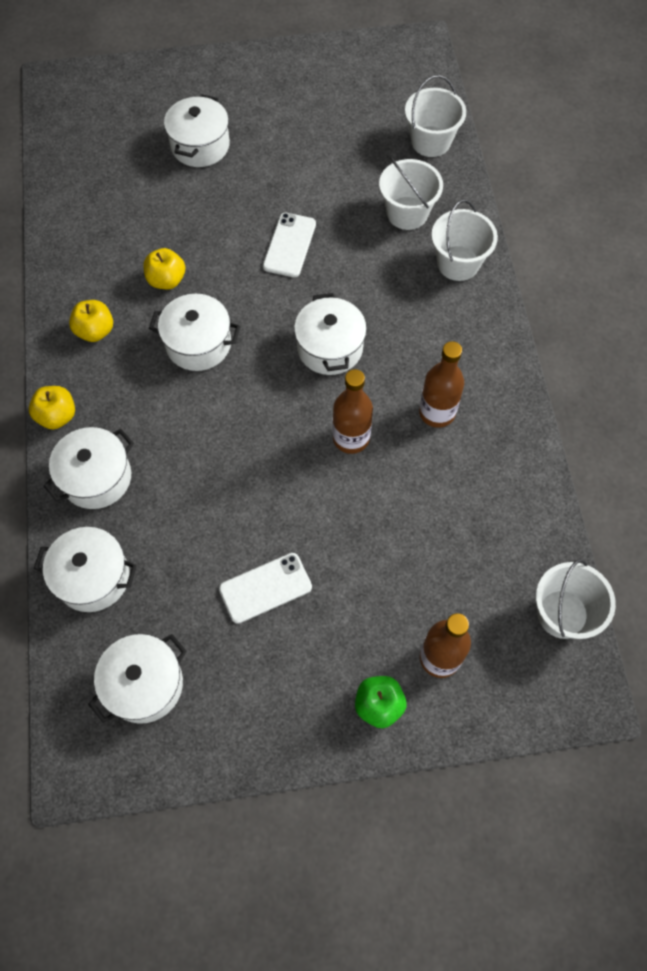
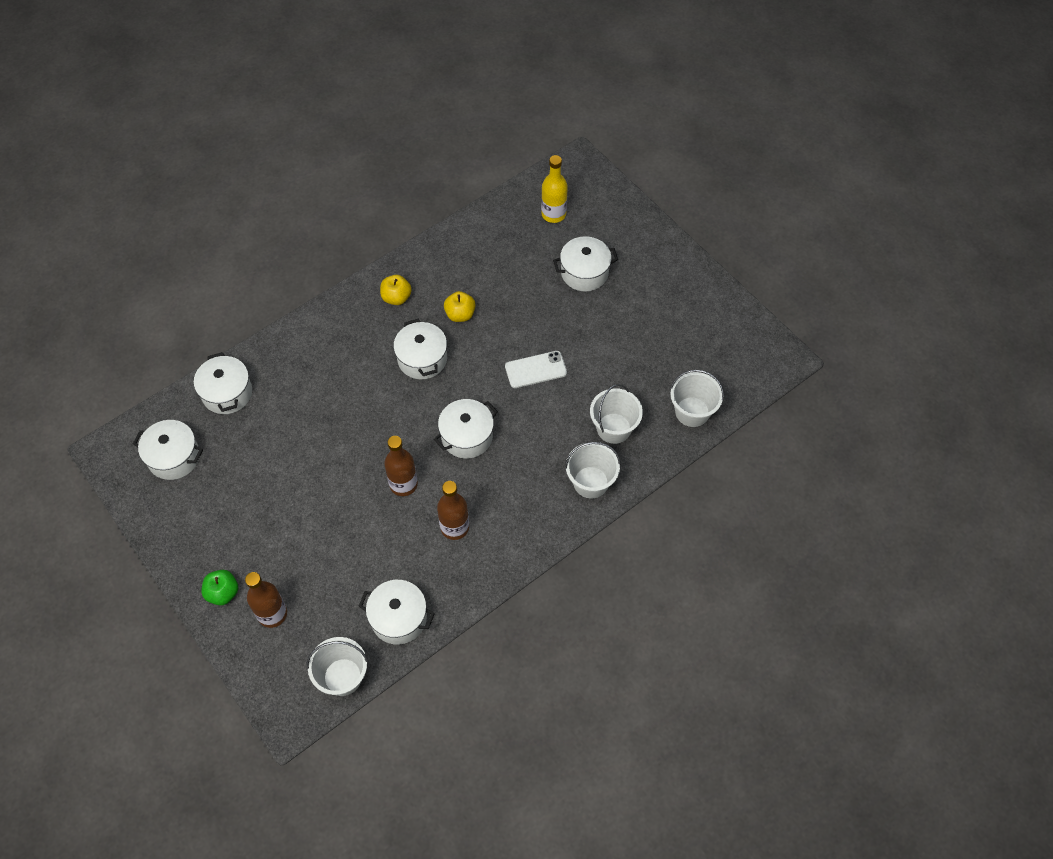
camera: 60 degrees right, 5 degrees down
(57, 416) = (323, 313): yellow apple -> none
(96, 477) = (293, 357): white pot -> white pot (399, 618)
(103, 135) = (553, 214): none -> yellow bottle
(265, 588) = (268, 489): white phone -> none

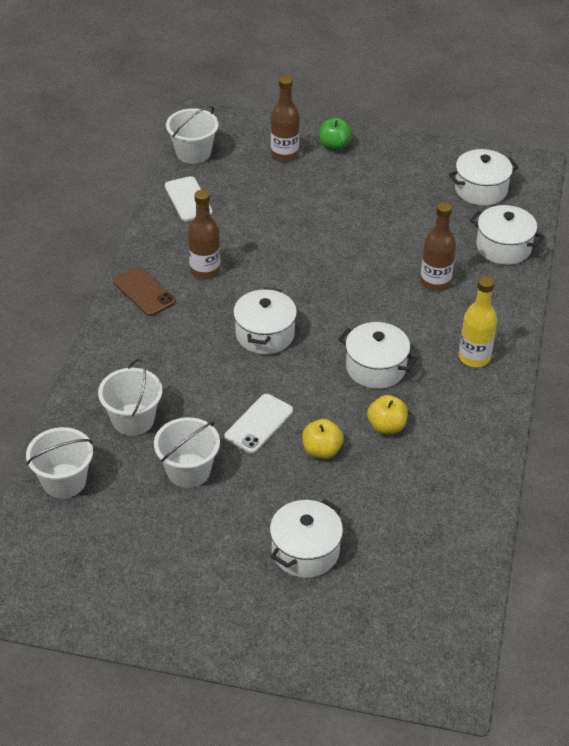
camera: 140 degrees right, 15 degrees down
(396, 298) = (464, 403): yellow apple -> yellow apple (321, 450)
(399, 618) = (188, 199): white pot -> white phone
(403, 484) = (280, 273): brown bottle -> brown bottle (435, 282)
(517, 538) = (144, 291): none -> brown phone
(553, 214) = (408, 597): yellow bottle -> yellow bottle (474, 357)
(590, 482) = (116, 365): white bucket -> white bucket (188, 470)

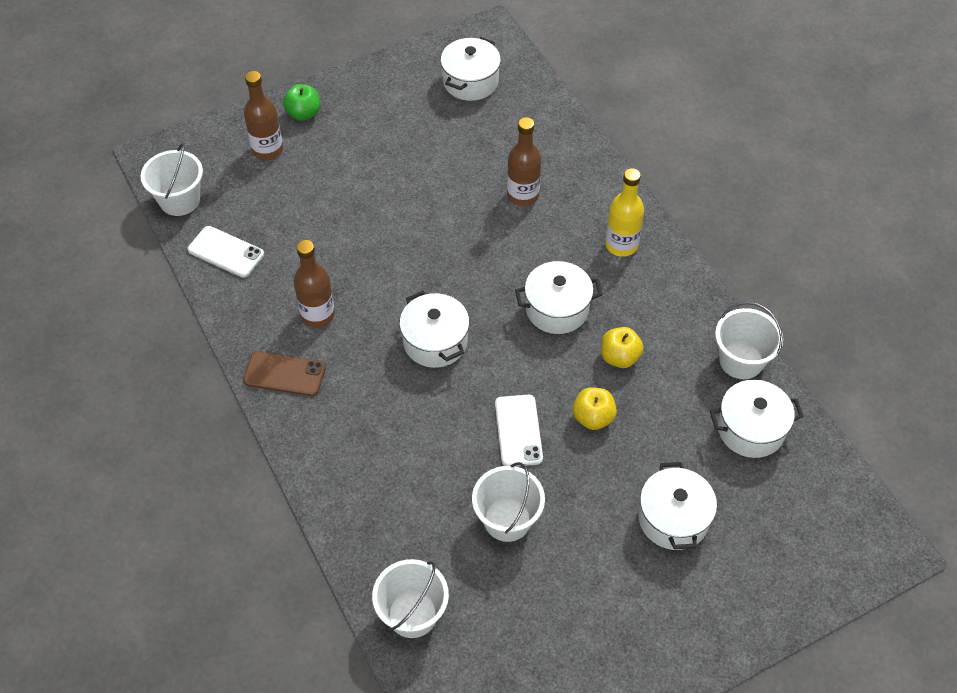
camera: 40 degrees left, 10 degrees up
(133, 419) = (409, 508): white bucket -> white bucket (741, 360)
(503, 247) = (542, 126): white pot -> white pot (750, 429)

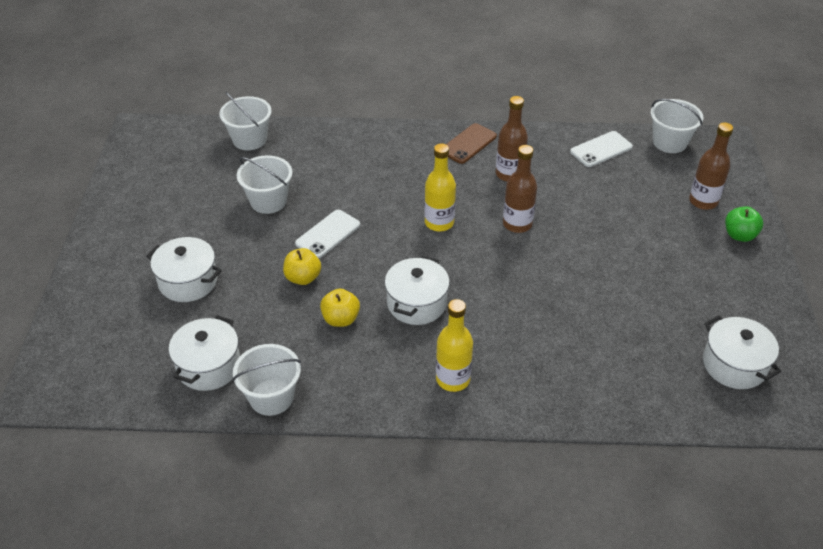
camera: 120 degrees right, 10 degrees down
(435, 341) = (439, 223): white pot -> yellow bottle
(518, 431) = (328, 234): white phone -> white phone turned 75 degrees counterclockwise
(523, 195) = (556, 337): brown bottle -> brown bottle (517, 224)

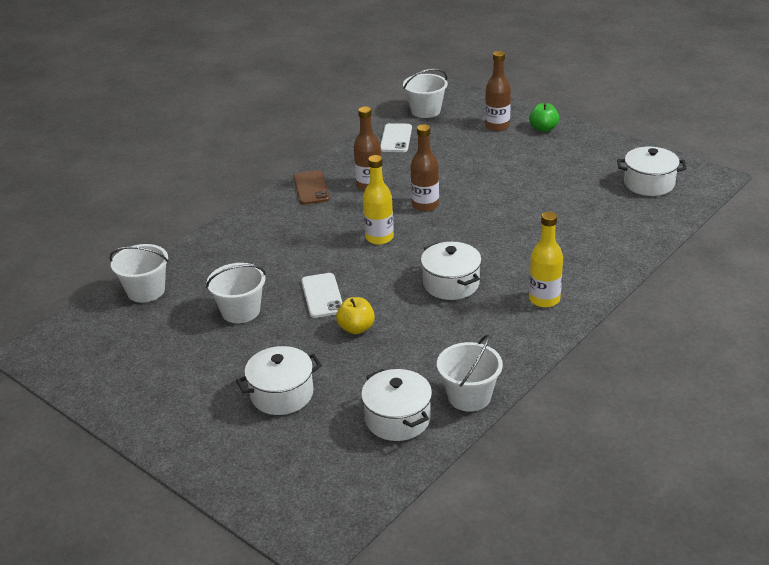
camera: 50 degrees left, 10 degrees down
(341, 319) = (425, 327): yellow apple -> none

